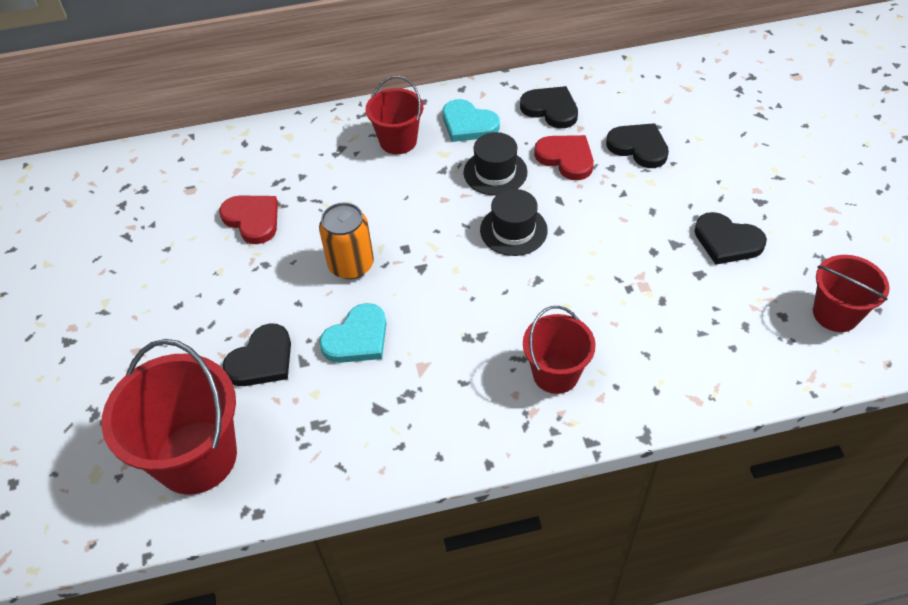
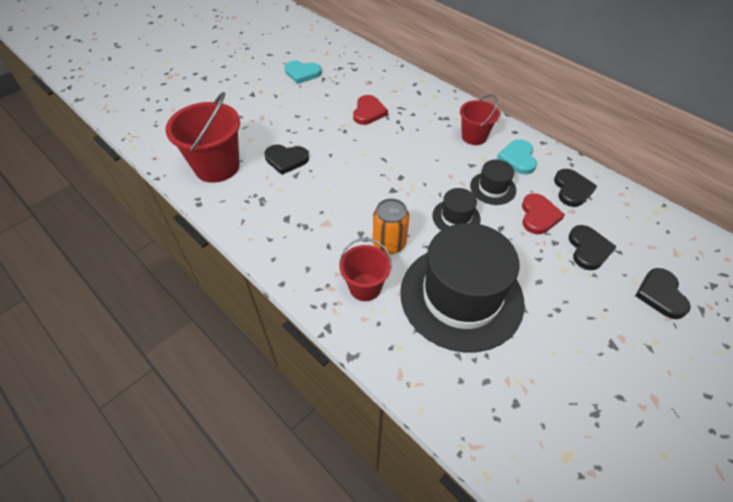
camera: 55 degrees right, 0 degrees up
(351, 265) = (371, 161): orange can -> orange can (389, 243)
(357, 338) = (325, 188): turquoise heart -> turquoise heart (302, 73)
(628, 288) = (461, 296): none -> black hat
(727, 241) = (553, 338): black heart -> black heart (660, 295)
(835, 314) = (548, 442): red bucket -> none

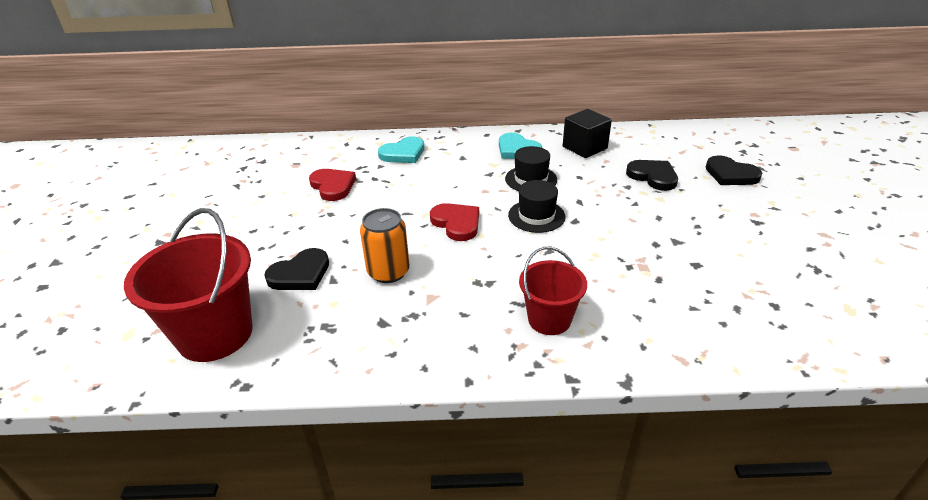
camera: 45 degrees left, 15 degrees down
(302, 73) = (202, 192): turquoise heart -> turquoise heart (403, 153)
(389, 243) = (515, 271): orange can -> orange can (388, 272)
(461, 296) = (629, 266): black hat -> none
(474, 136) = (460, 154): red bucket -> none
(538, 216) = (591, 177): red heart -> red heart (456, 223)
(572, 189) = (584, 148): black heart -> black cube

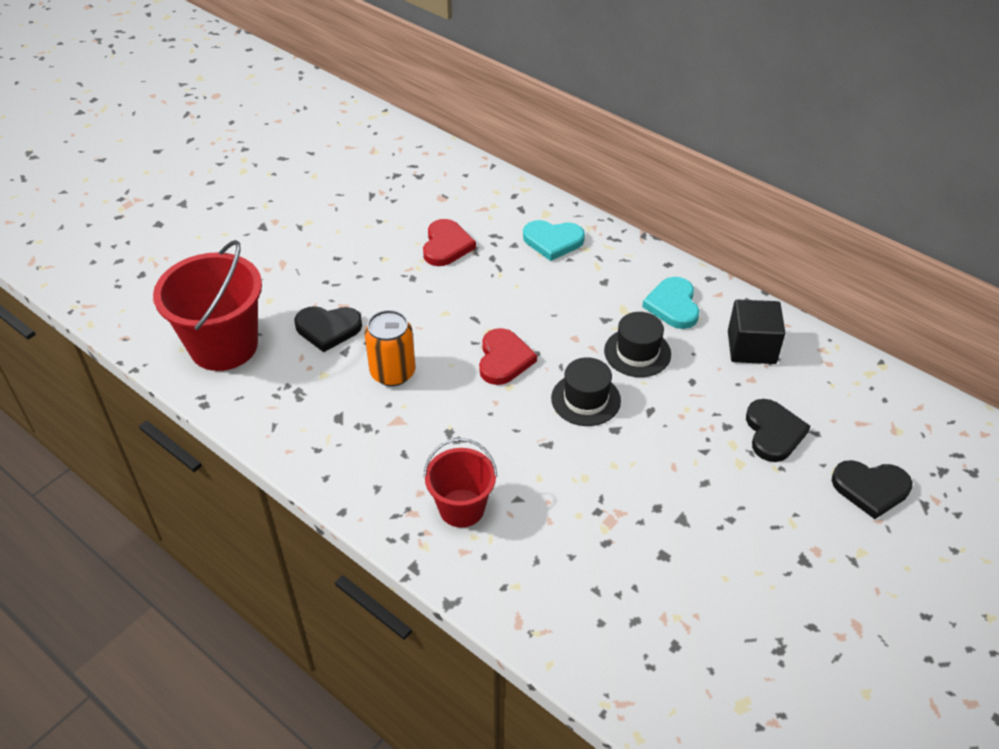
camera: 40 degrees right, 10 degrees up
(730, 174) = (870, 489): black heart -> black heart turned 75 degrees counterclockwise

